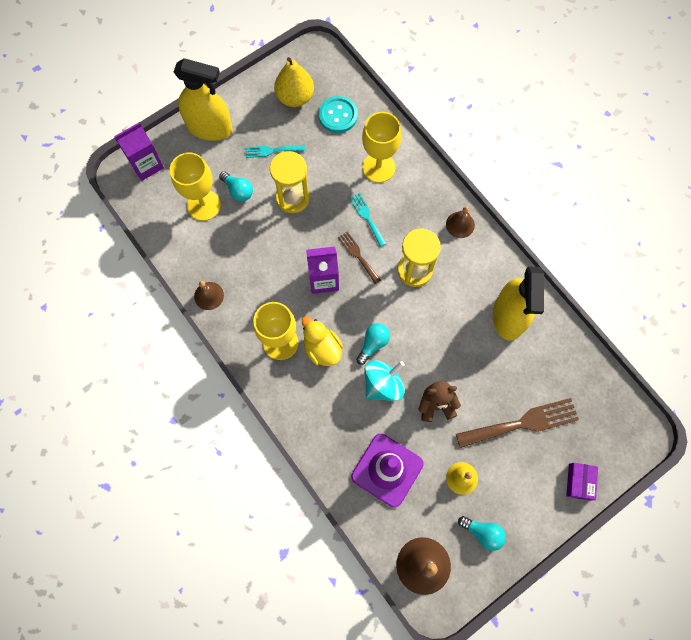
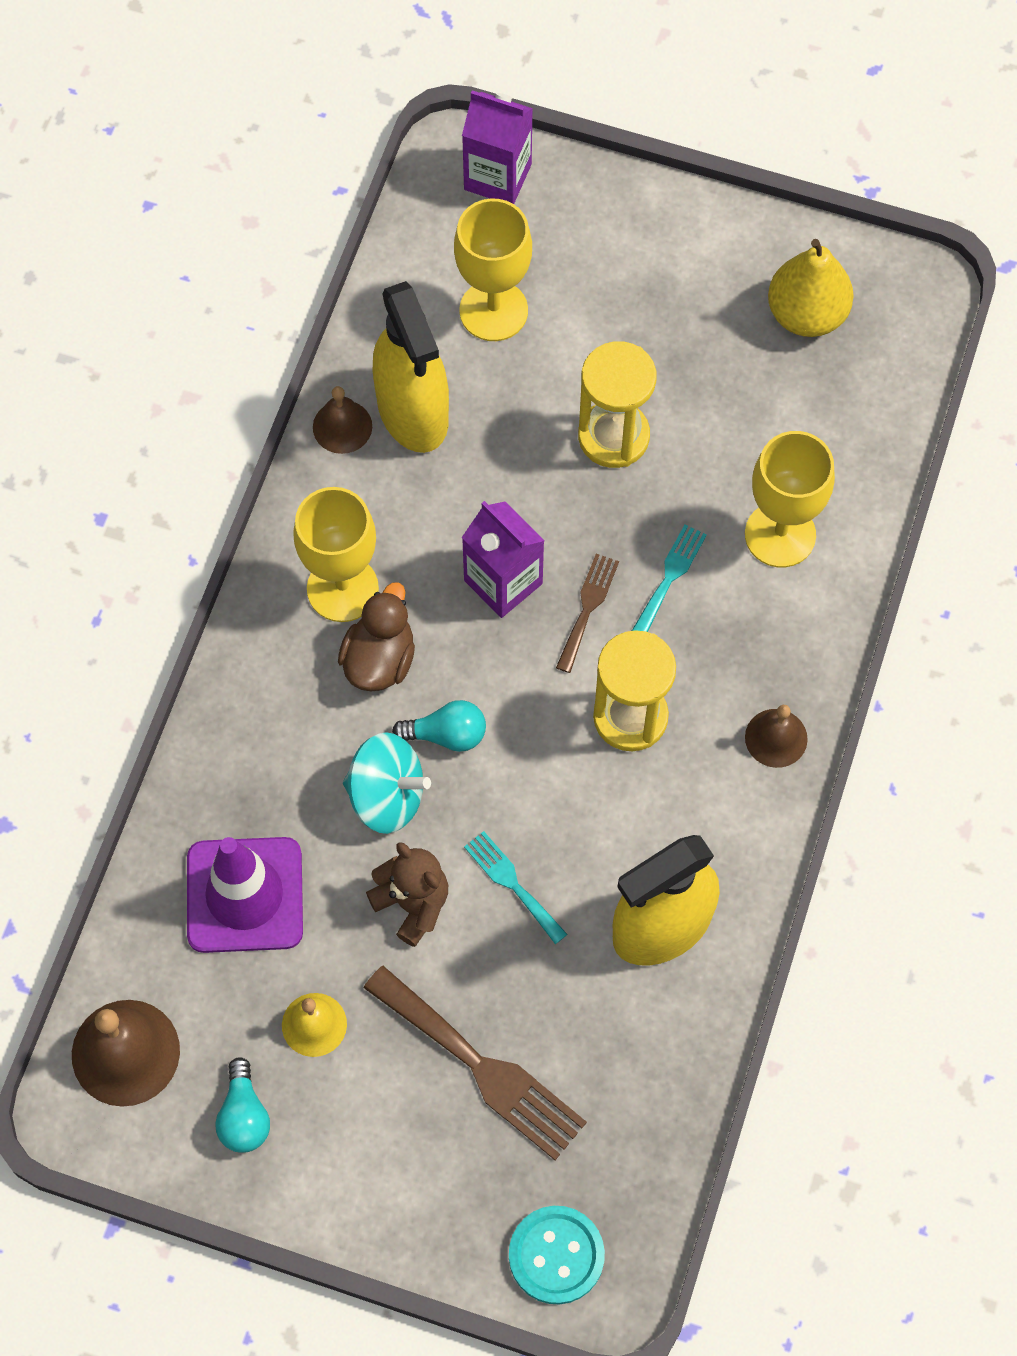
camera: 55 degrees right, 5 degrees down
(210, 128) = (640, 223): yellow spray bottle -> yellow spray bottle (413, 411)
(238, 191) = (560, 344): turquoise light bulb -> none
(272, 150) = (675, 346): turquoise fork -> turquoise fork (512, 883)
(322, 348) = (379, 659): yellow duck -> brown duck
(338, 115) = (827, 404): turquoise button -> turquoise button (556, 1255)
(579, 482) = (444, 1227): purple box -> none

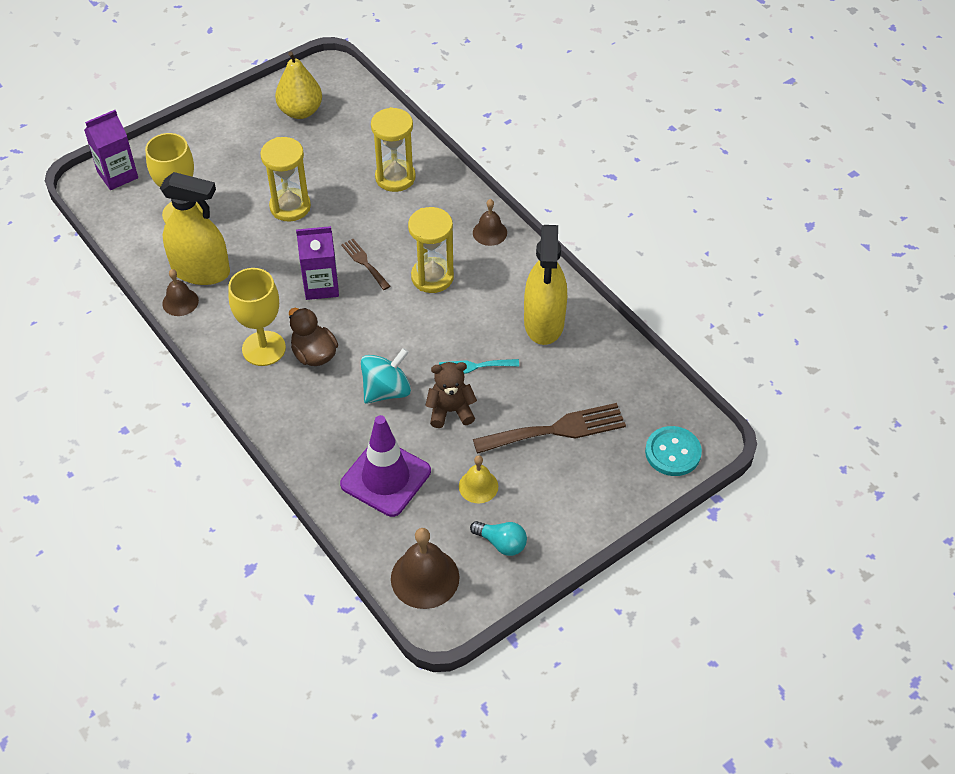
camera: 55 degrees left, 15 degrees down
(446, 734) = (377, 350): turquoise light bulb -> none
(670, 577) = (378, 225): turquoise fork -> none
(780, 535) = (395, 177): yellow goblet -> yellow hourglass

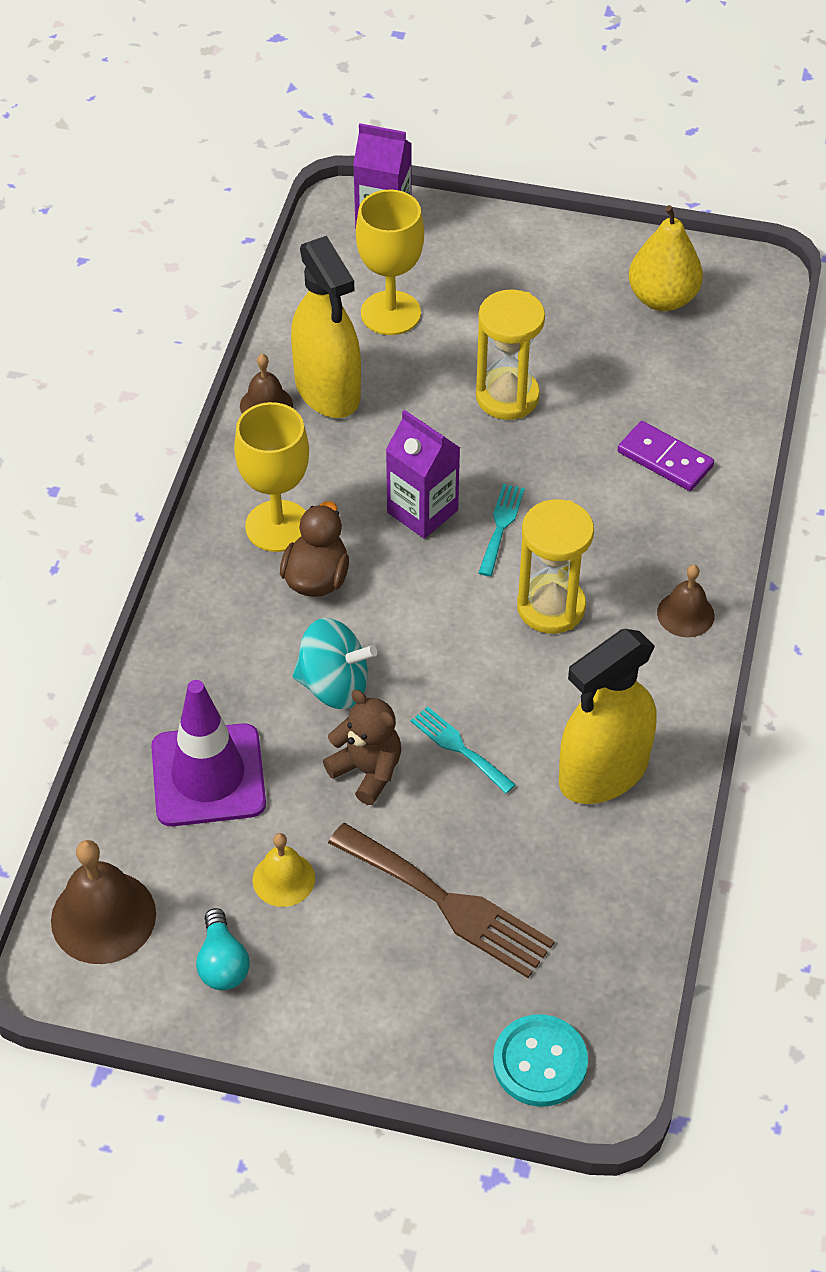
camera: 50 degrees right, 0 degrees up
(364, 262) = (501, 526): brown fork -> turquoise fork
(395, 177) = (665, 459): yellow hourglass -> purple domino

